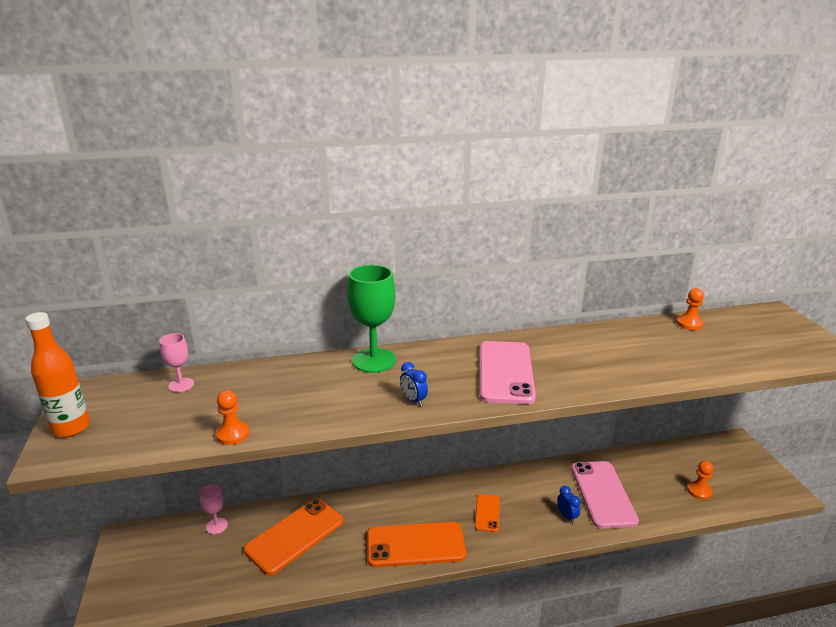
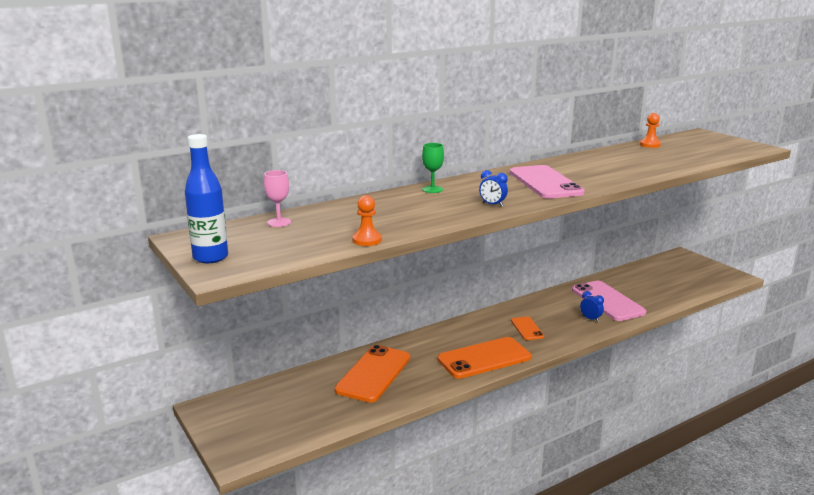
camera: 20 degrees left, 5 degrees down
(71, 428) = (210, 257): orange bottle -> blue bottle
(216, 526) = (293, 382): pink goblet -> none
(374, 360) = (432, 189): green goblet -> green goblet, size x0.53
(699, 491) = (675, 287): orange pawn -> none

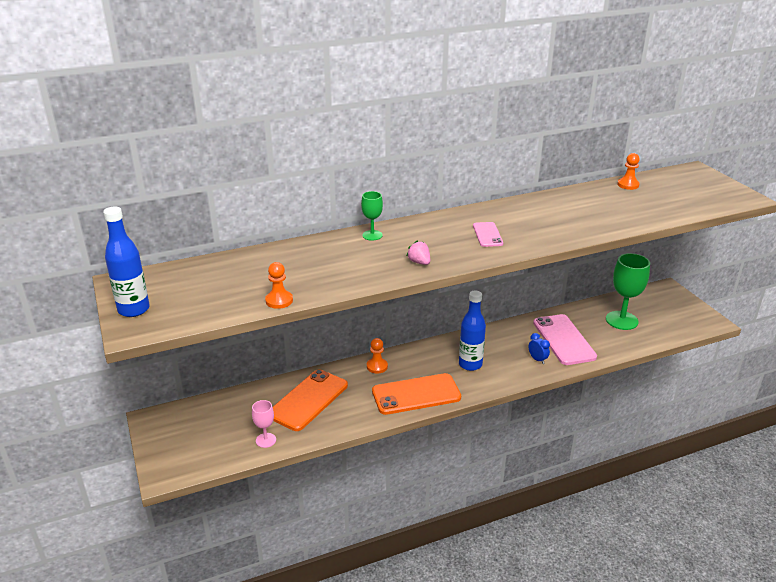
camera: 10 degrees right, 10 degrees up
(279, 222) = (211, 269): pink goblet -> pink goblet (266, 440)
(433, 339) = (377, 366): none -> orange pawn
(492, 205) = (419, 262): blue clock -> pink strawberry
(527, 329) = (470, 364): orange phone -> blue bottle
(545, 183) = (487, 235): pink phone -> pink phone, size x0.52
(653, 282) = (621, 320): none -> green goblet

